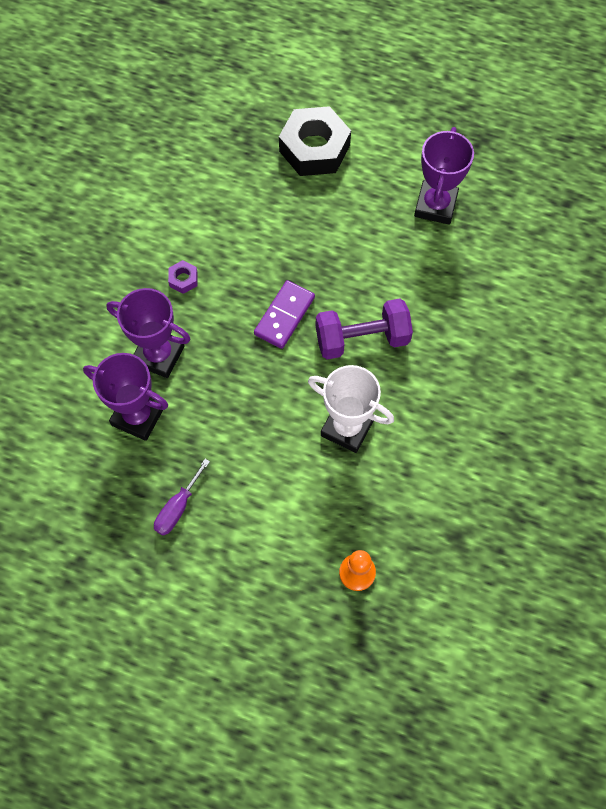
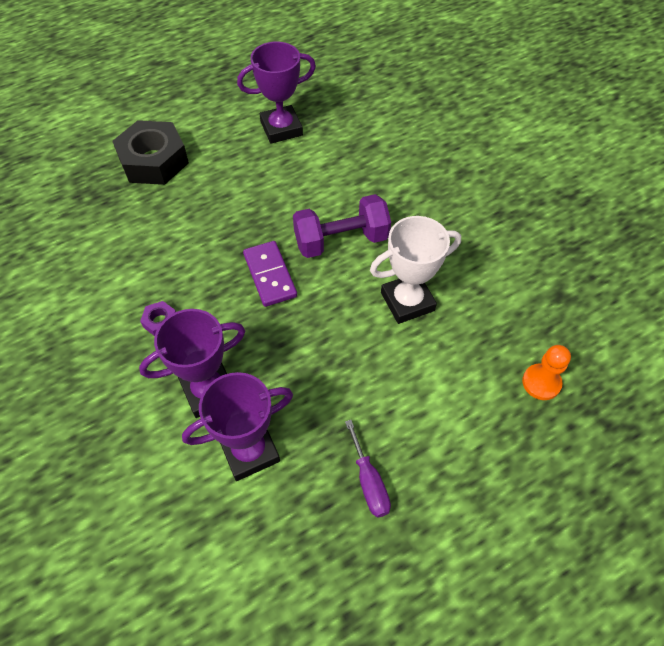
camera: 50 degrees left, 10 degrees down
(362, 339) = (341, 240): purple dumbbell -> purple dumbbell turned 45 degrees clockwise
(435, 205) = (281, 128): purple trophy -> purple trophy turned 75 degrees counterclockwise

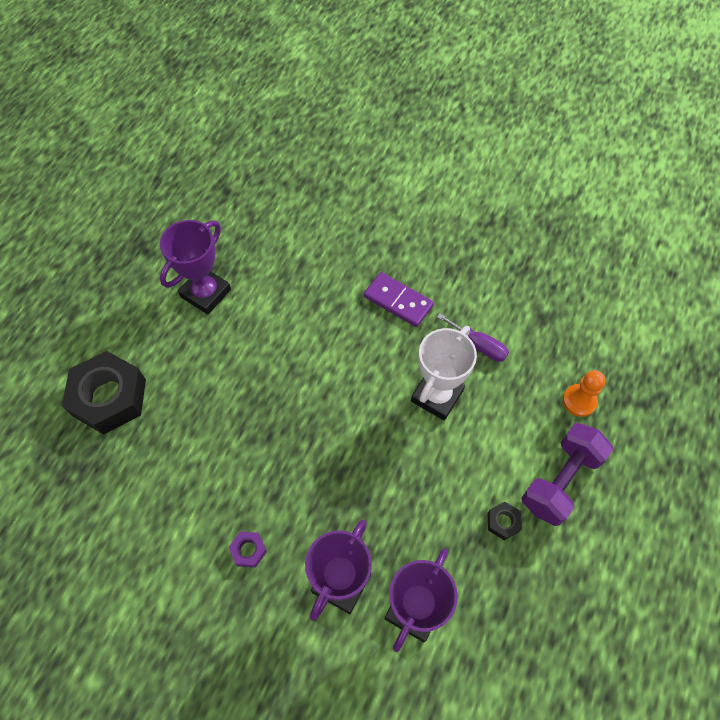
camera: 35 degrees left, 5 degrees up
(270, 275) = (309, 444): purple domino -> purple domino (398, 301)
(341, 240) = (343, 373): purple dumbbell -> purple dumbbell (560, 480)
(369, 482) = (520, 568): purple screwdriver -> purple screwdriver (479, 345)
(384, 435) = (503, 522): none -> black nut

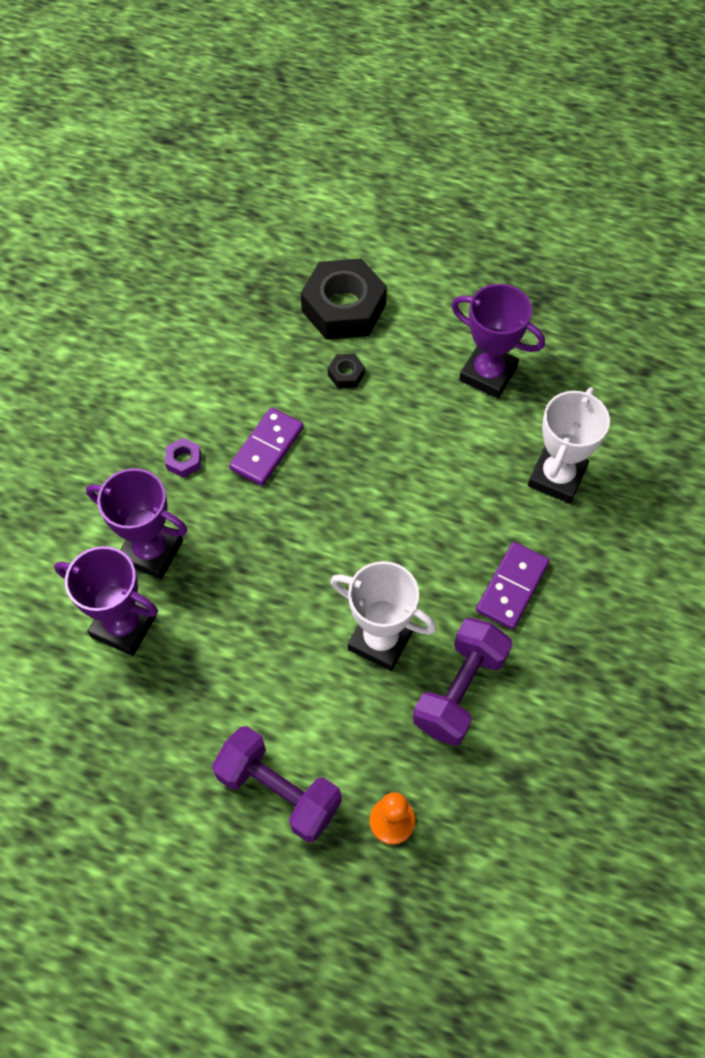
camera: 85 degrees right, 0 degrees up
(248, 474) = (267, 448): none -> purple domino
(308, 260) = (557, 477): none -> white trophy
(479, 345) = (460, 690): purple screwdriver -> purple dumbbell
(503, 522) = (223, 720): black nut -> black nut (346, 374)

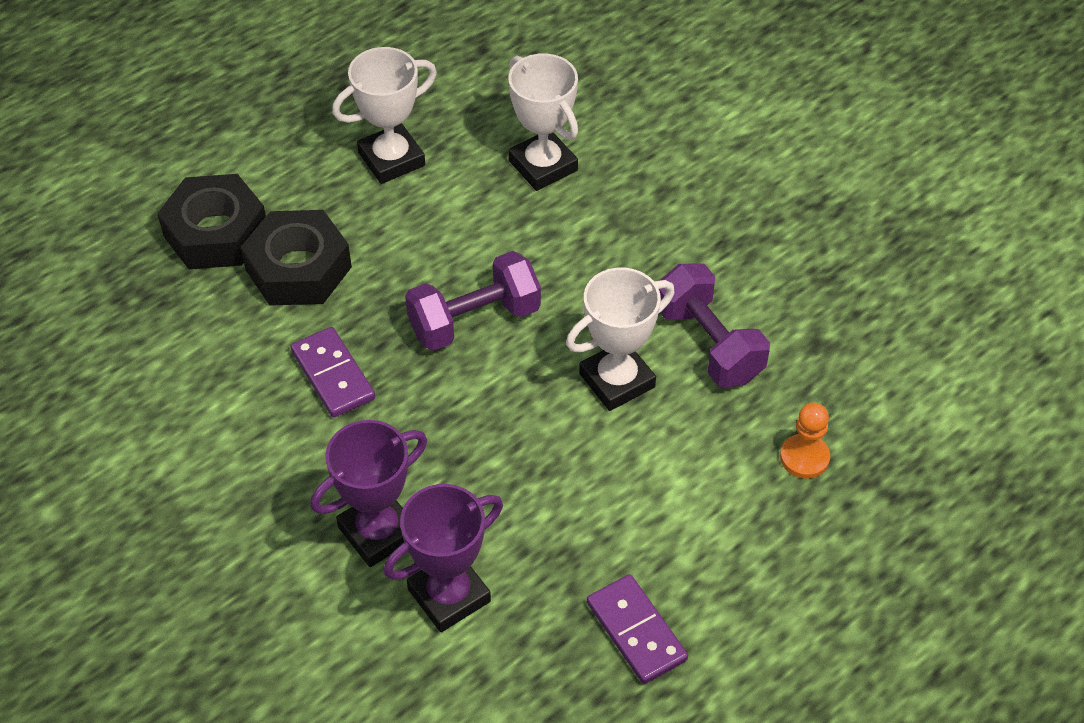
camera: 60 degrees left, 10 degrees down
(184, 460) = (289, 455): purple nut -> none
(279, 791) = (720, 536): purple dumbbell -> purple dumbbell (474, 320)
(346, 374) = (298, 268): black nut -> black nut, size x2.37
(488, 374) = (391, 159): purple trophy -> white trophy
(512, 587) = (632, 254): purple domino -> purple domino (636, 631)

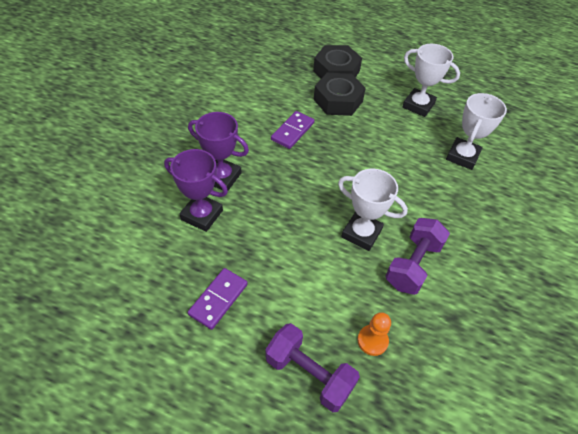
camera: 60 degrees right, 0 degrees up
(474, 320) = (355, 166): purple dumbbell -> purple dumbbell (309, 374)

